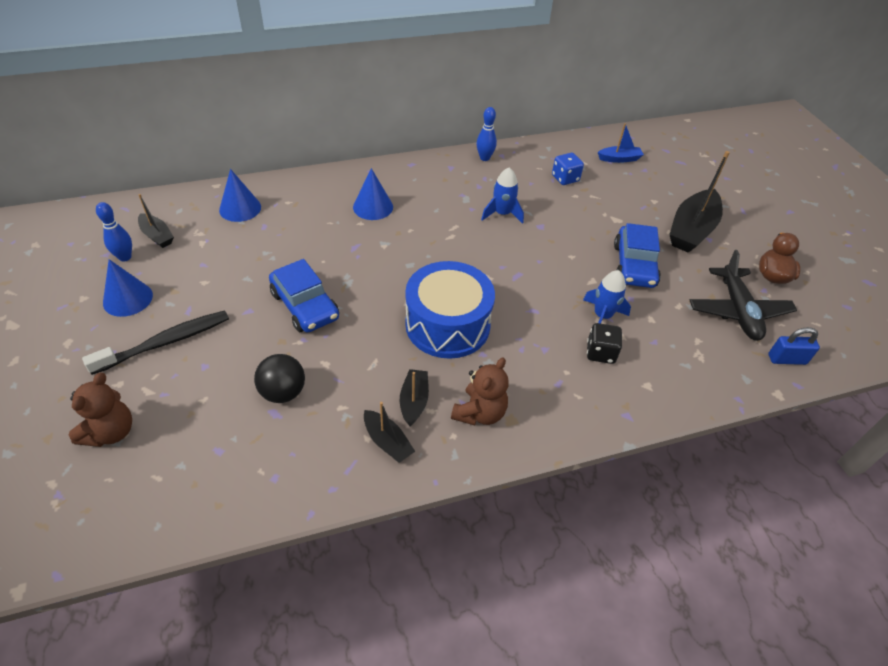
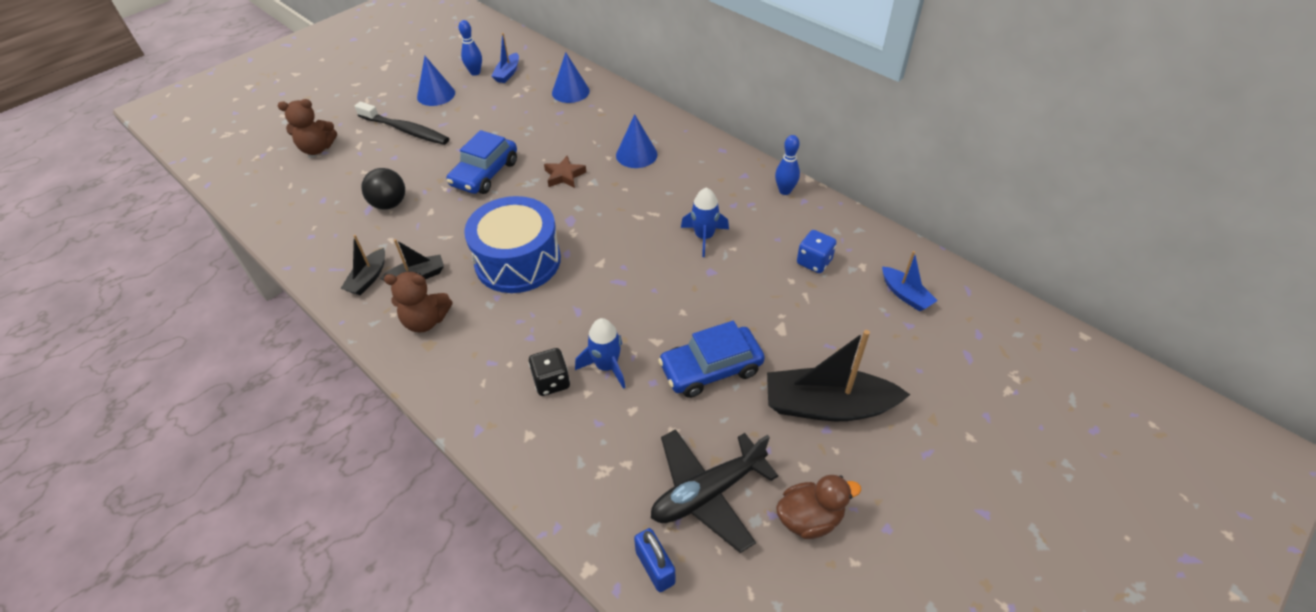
camera: 65 degrees right, 0 degrees up
(157, 236) = (507, 73): black boat -> blue boat
(359, 257) = (564, 176): none -> brown star

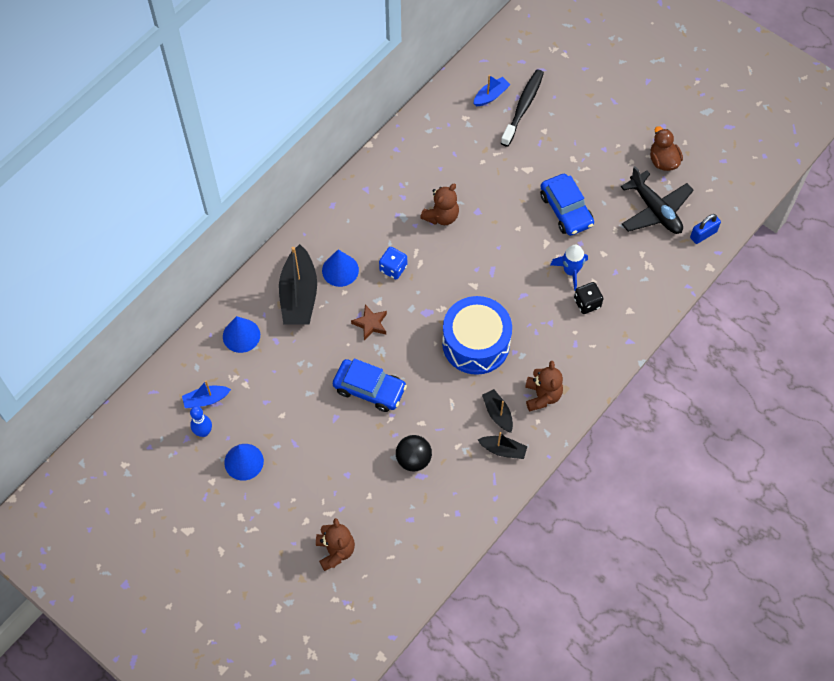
camera: 95 degrees left, 15 degrees up
(405, 130) = (305, 475): black toothbrush -> black toothbrush (523, 107)
(507, 73) = (206, 399): blue boat -> blue boat turned 150 degrees clockwise
(704, 237) = (441, 216): blue rocket -> brown teddy bear
(785, 191) = (385, 161): blue bowling pin -> none
(814, 262) = (463, 146): blue dice -> blue dice (393, 268)
(827, 406) = (587, 147): black boat -> black boat (299, 295)

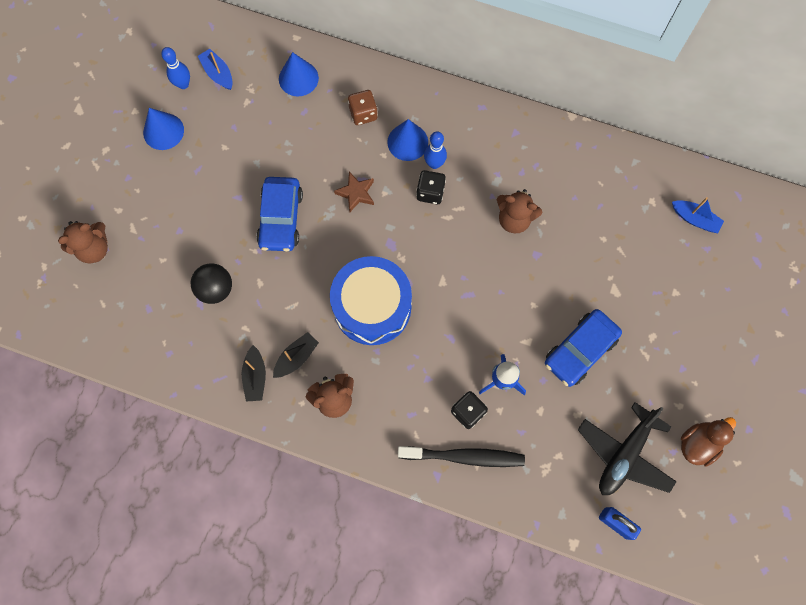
camera: 70 degrees right, 10 degrees up
(299, 295) = (363, 114): black boat -> brown dice
(368, 257) = (434, 164): none -> blue bowling pin
(393, 268) = (430, 192): blue dice -> black dice
(523, 107) = (696, 259): black toothbrush -> black toothbrush (464, 457)

